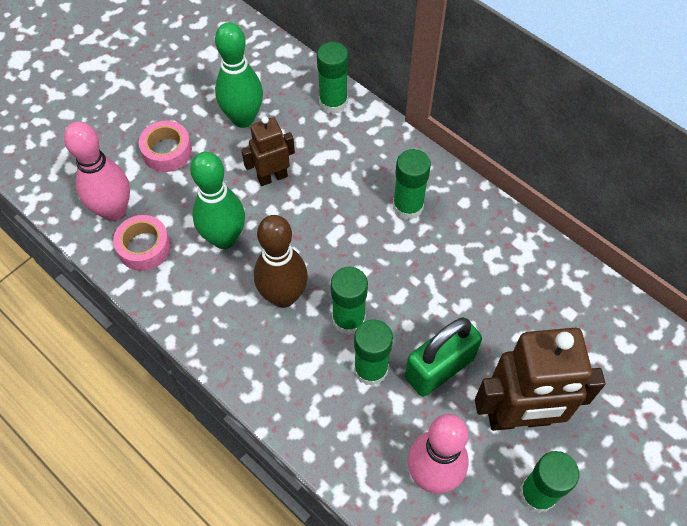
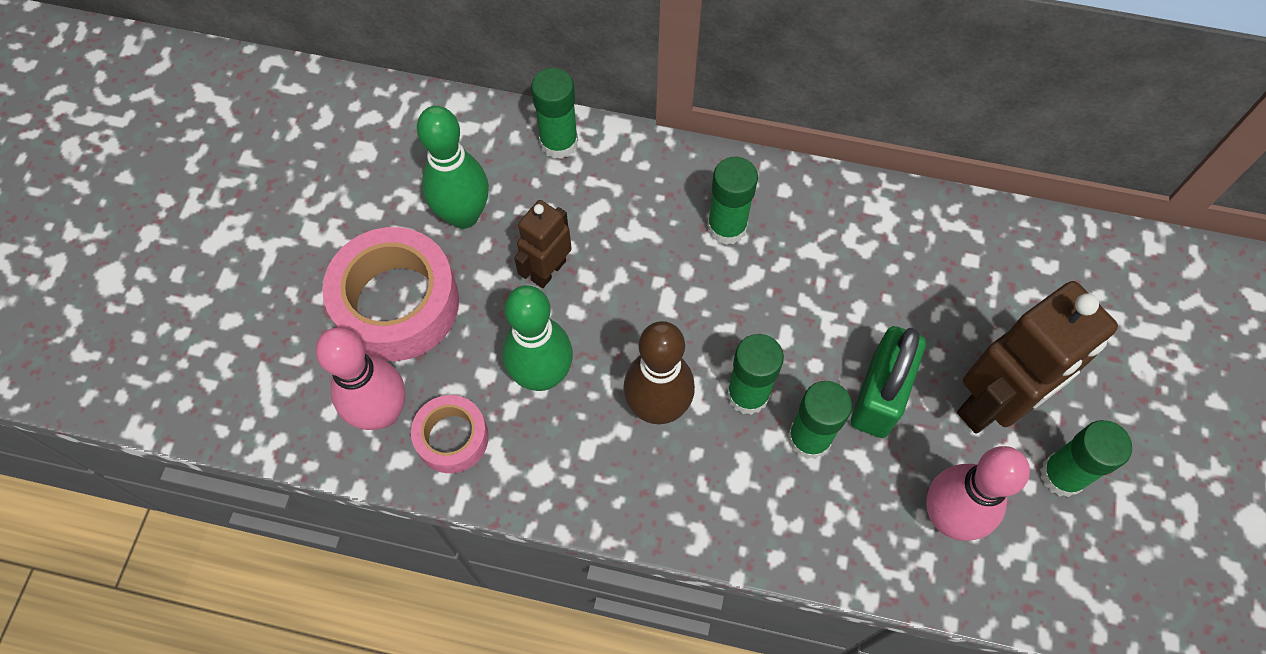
camera: 30 degrees left, 5 degrees up
(167, 151) = (397, 303): pink tape -> pink tape, size x1.81

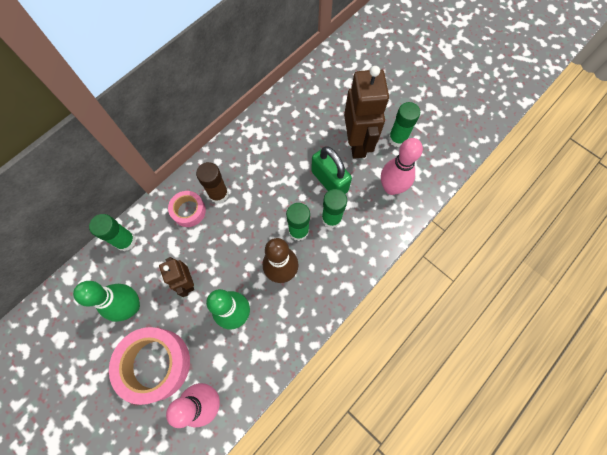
camera: 60 degrees left, 5 degrees up
(452, 438) = (240, 372): pink tape -> pink tape (189, 211)
(727, 227) = (218, 194): green glue stick -> brown glue stick

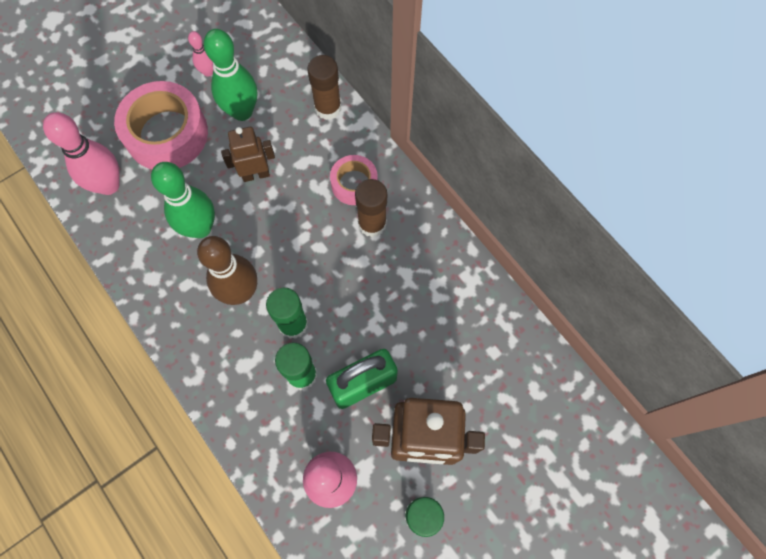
camera: 100 degrees right, 0 degrees up
(93, 345) = (208, 72): none -> pink bowling pin
(125, 241) = (328, 108): green glue stick -> brown glue stick

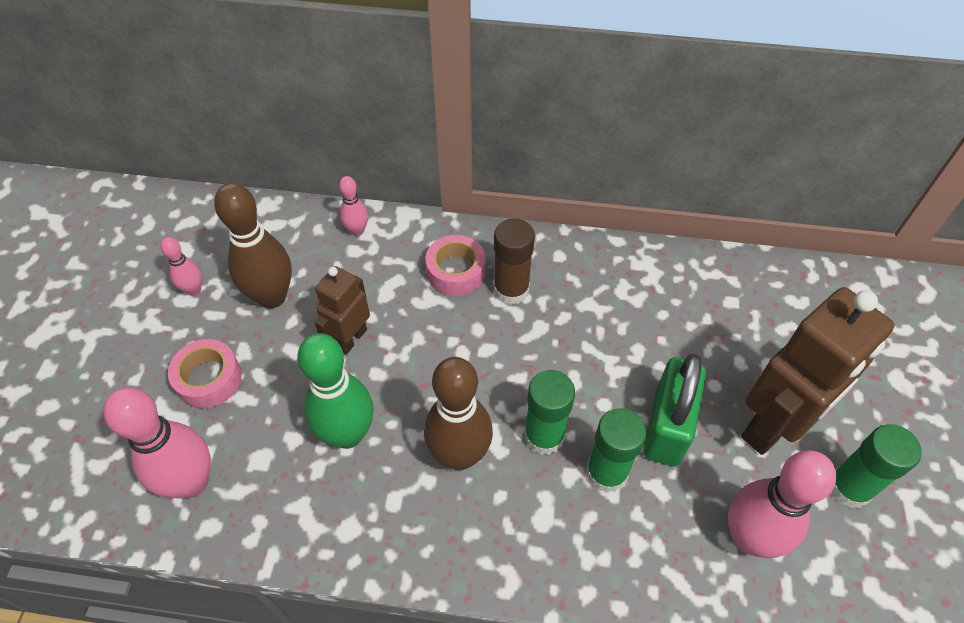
camera: 45 degrees left, 15 degrees down
(167, 134) = (209, 379): pink tape -> pink tape, size x0.55
(242, 112) = (272, 297): green bowling pin -> brown bowling pin
(328, 108) = (357, 231): brown glue stick -> pink bowling pin

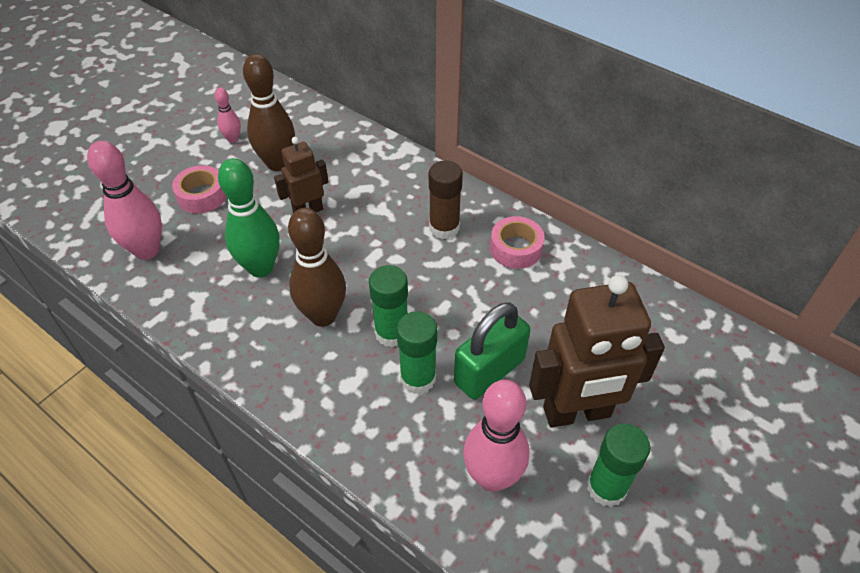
camera: 30 degrees right, 5 degrees down
(357, 231) = (365, 145): pink bowling pin -> none
(456, 271) = (413, 199): pink tape -> pink tape (515, 248)

